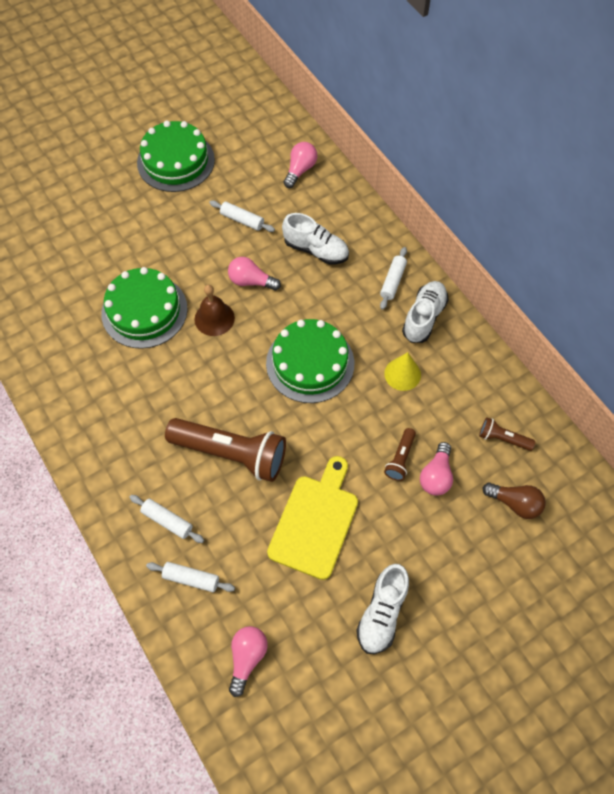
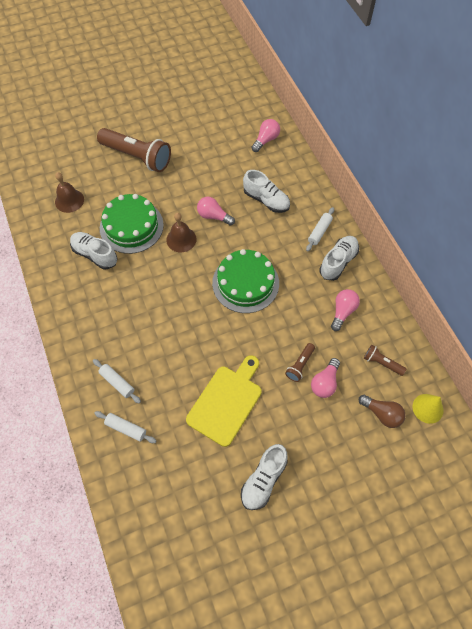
camera: 10 degrees right, 0 degrees up
(53, 288) = (69, 200): none -> brown bell
(103, 356) = (95, 254): none -> white shoe
(176, 161) = (176, 121): green cake -> none
(231, 454) = (174, 341): brown flashlight -> brown flashlight (137, 157)
(242, 220) = (216, 170): white rolling pin -> none
(247, 658) = (155, 495): pink light bulb -> pink light bulb (343, 311)
(402, 374) = (313, 302): yellow cone -> yellow cone (427, 408)

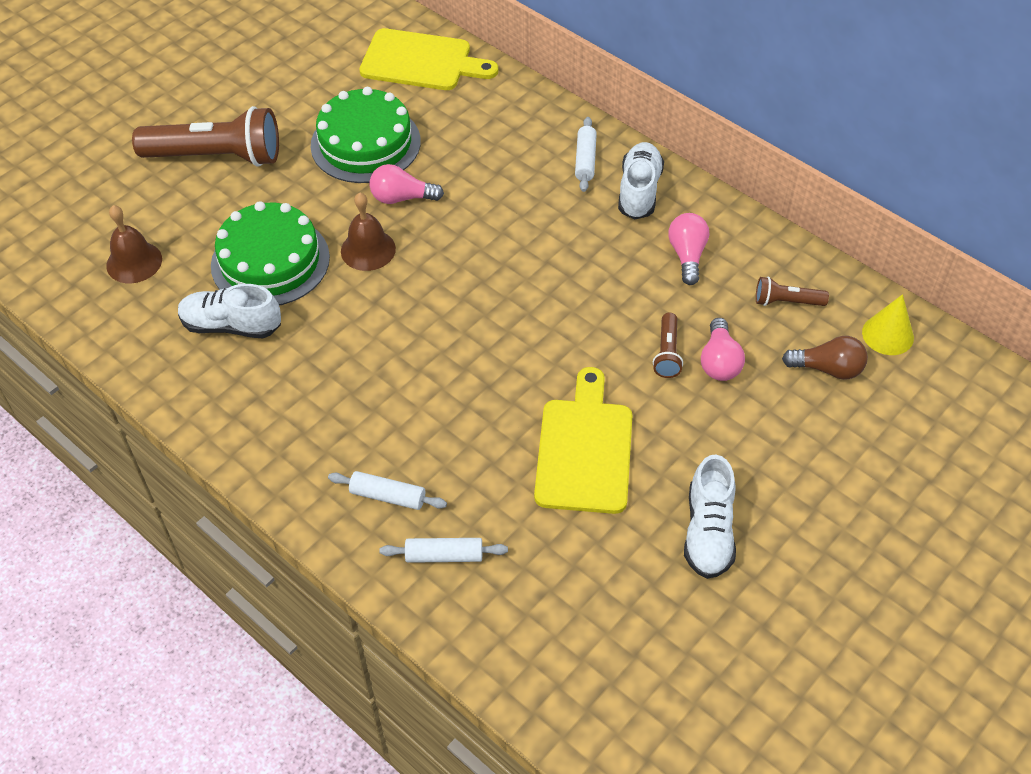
camera: 25 degrees left, 10 degrees down
(245, 283) = (512, 273): green cake -> green cake (365, 143)
(266, 140) = (421, 61): pink light bulb -> yellow cutting board
(266, 200) = (474, 145): white shoe -> none

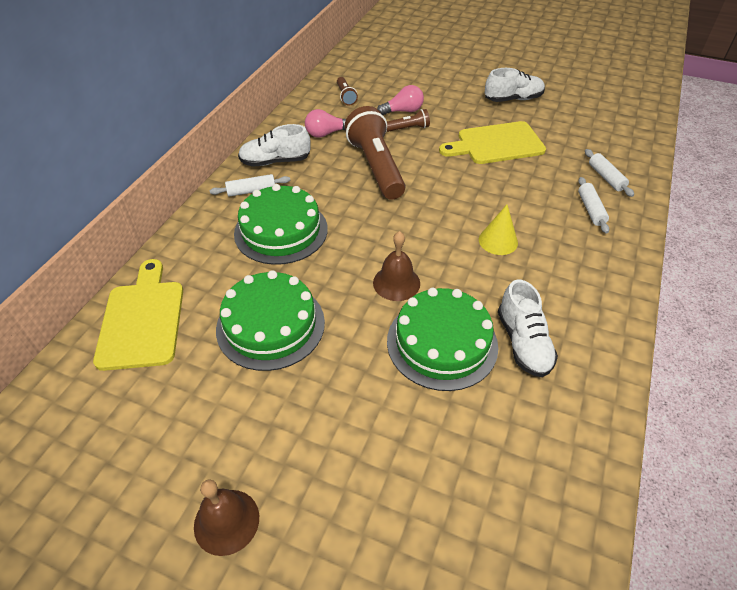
camera: 110 degrees left, 5 degrees down
(134, 262) = (503, 456): brown bell -> brown bell (226, 521)
(216, 157) = (329, 446): brown flashlight -> brown flashlight (376, 166)
(402, 198) = (330, 280): pink light bulb -> none
(499, 173) = (281, 231): none -> green cake
(828, 369) = (386, 80): brown light bulb -> none
(887, 335) = (352, 66): yellow cone -> yellow cone (498, 241)

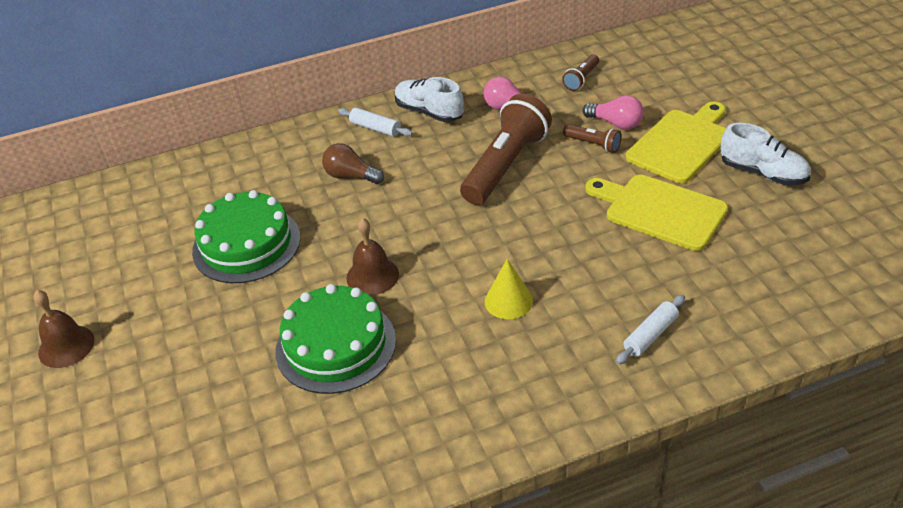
camera: 50 degrees right, 5 degrees down
(142, 319) = (182, 184): yellow cutting board -> yellow cutting board (681, 143)
(281, 231) = (350, 176): green cake -> brown light bulb
(523, 343) = (394, 394): white shoe -> none
(606, 177) = (726, 317): white rolling pin -> none

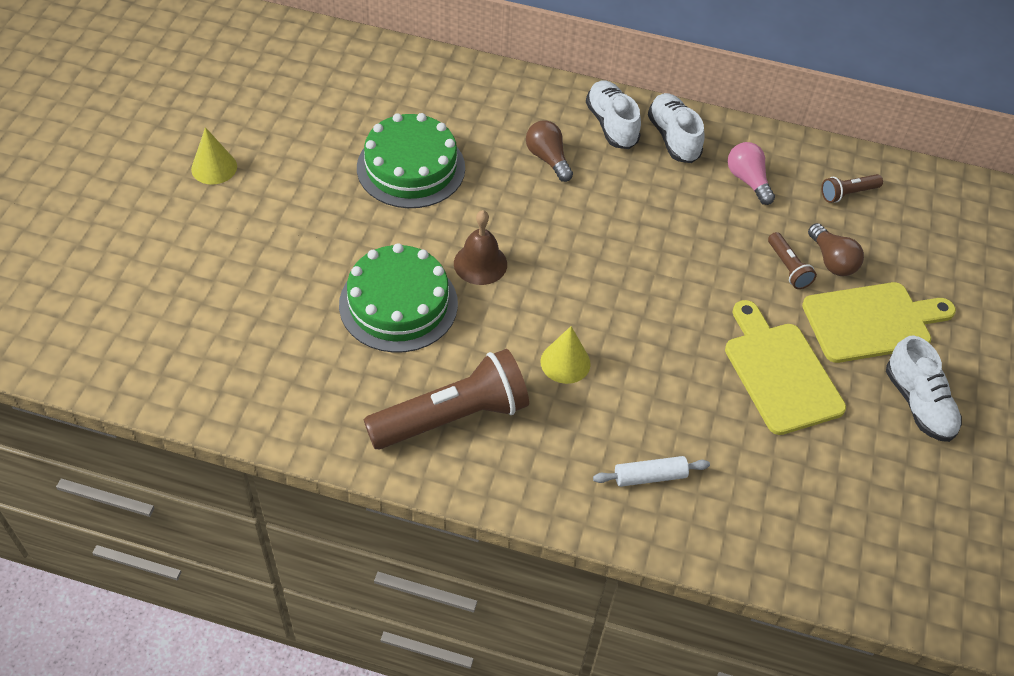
camera: 30 degrees right, 10 degrees up
(66, 346) = (214, 167): brown bell -> yellow cone
(375, 128) = (611, 125): white rolling pin -> white shoe
(506, 165) = (688, 236): brown flashlight -> brown flashlight (452, 417)
(616, 123) = (832, 261): pink light bulb -> brown light bulb

